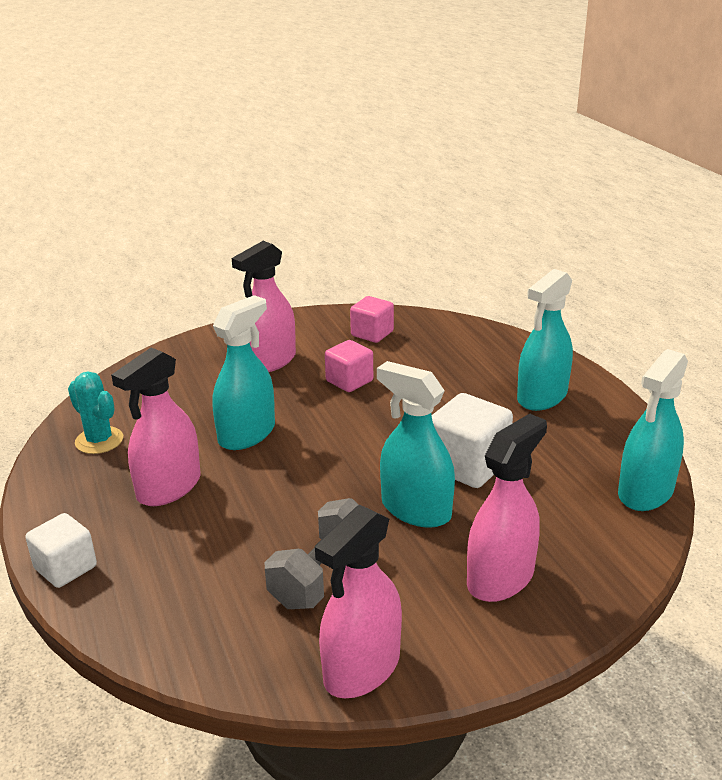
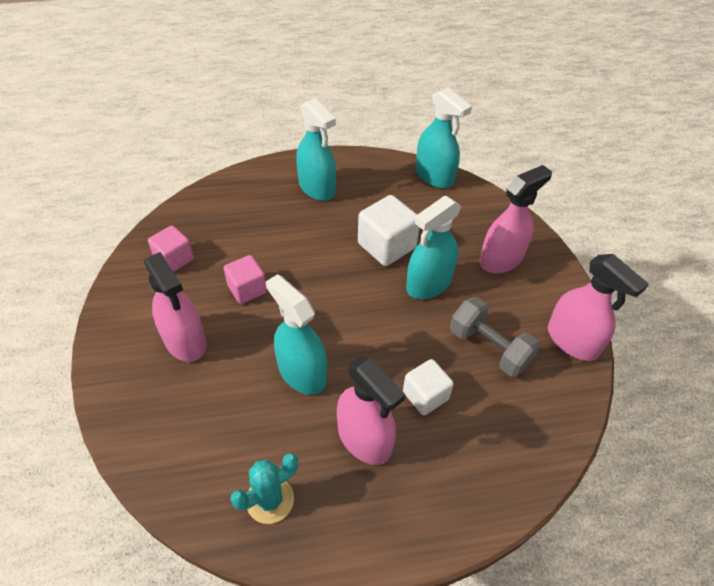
camera: 80 degrees left, 20 degrees up
(65, 568) = (458, 525): white cube -> white cube (425, 396)
(500, 578) = (501, 259): pink spray bottle -> pink spray bottle turned 90 degrees clockwise

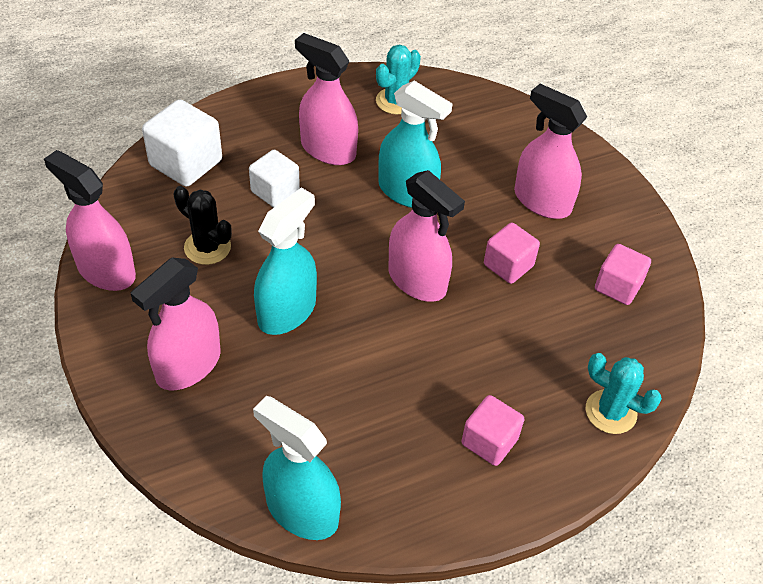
camera: 165 degrees right, 0 degrees up
(235, 189) = (610, 412): none -> turquoise cactus
(317, 188) = (489, 441): turquoise spray bottle -> pink cube
(323, 290) = (417, 280): none -> pink spray bottle
(386, 246) = (353, 356): white cube -> white cube (186, 163)
(489, 348) = (207, 247): grey dumbbell -> black cactus

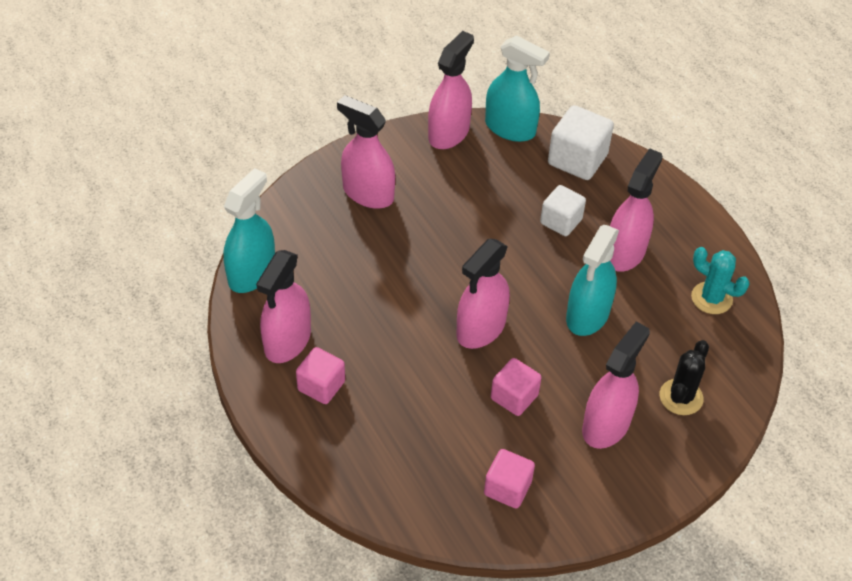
camera: 85 degrees right, 0 degrees up
(207, 247) = (486, 187): black cactus -> black cactus (681, 397)
(287, 311) = (430, 244): turquoise spray bottle -> turquoise spray bottle (510, 128)
(420, 474) = (287, 341): none -> pink spray bottle
(610, 412) = (360, 475): turquoise cactus -> none

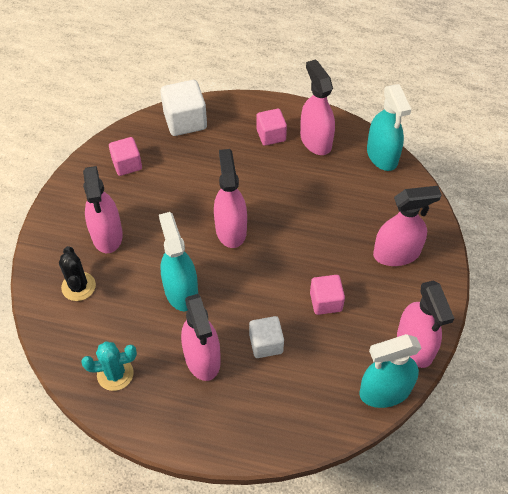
camera: 135 degrees right, 5 degrees up
(514, 397) = (171, 209): pink cube -> pink cube (326, 301)
(577, 160) = (311, 409): white cube -> white cube (185, 121)

